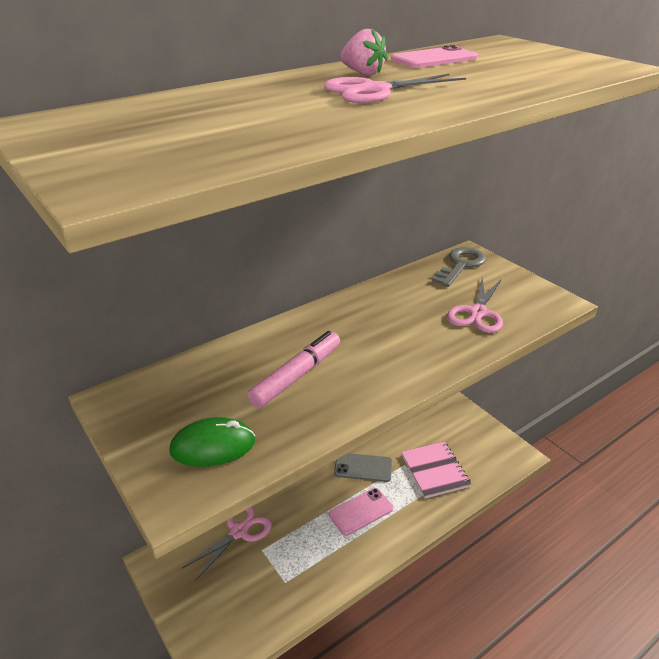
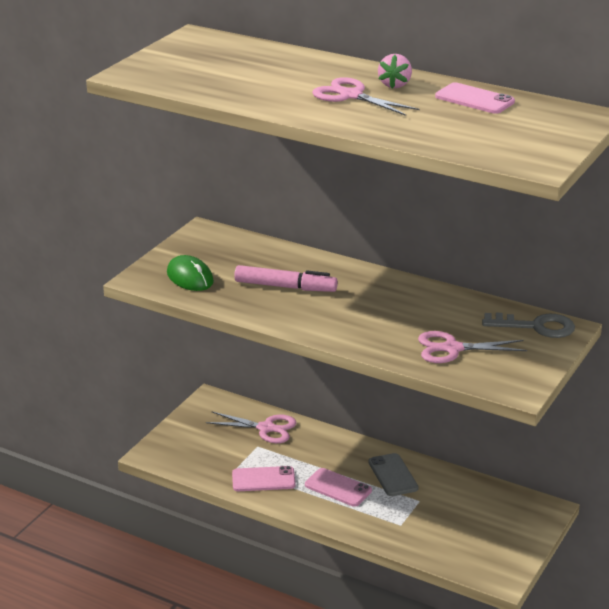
camera: 65 degrees right, 5 degrees down
(317, 565) = (263, 479): none -> pink phone
(434, 471) = (427, 522): pink notebook -> none

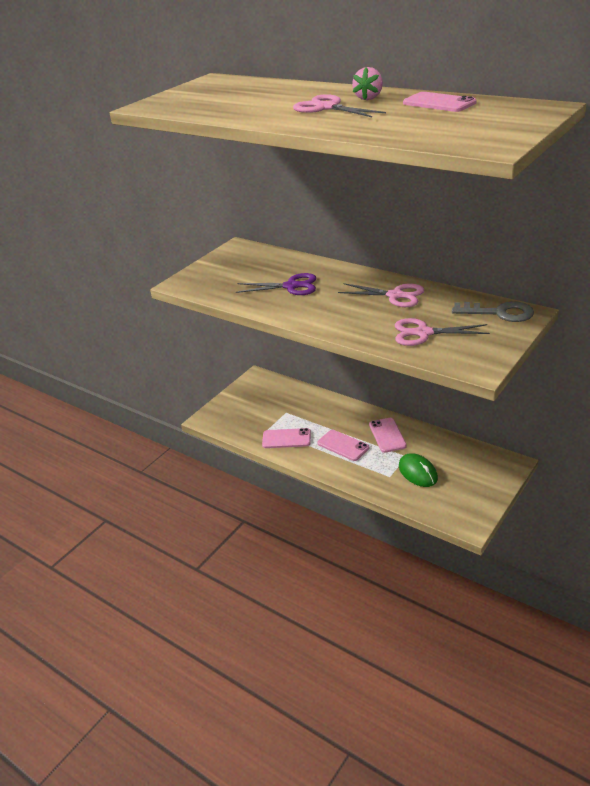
camera: 10 degrees right, 5 degrees up
(190, 277) = (218, 281): green mouse -> green mouse (418, 472)
(266, 428) = (294, 398): pink scissors -> pink scissors (395, 295)
(285, 287) = (291, 286): pink marker -> purple scissors
(393, 475) = (387, 435): grey phone -> pink phone

